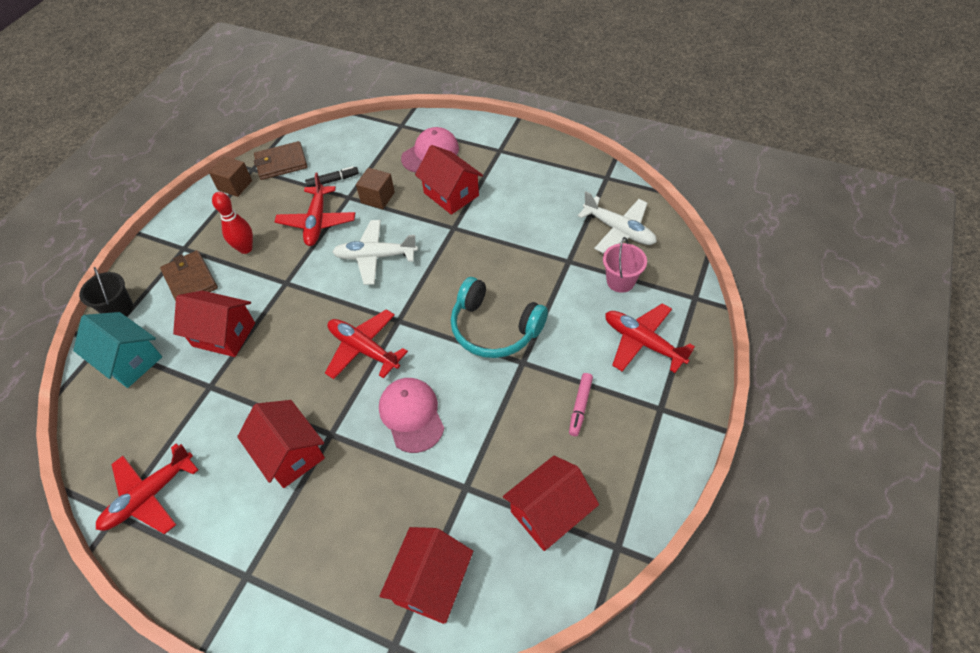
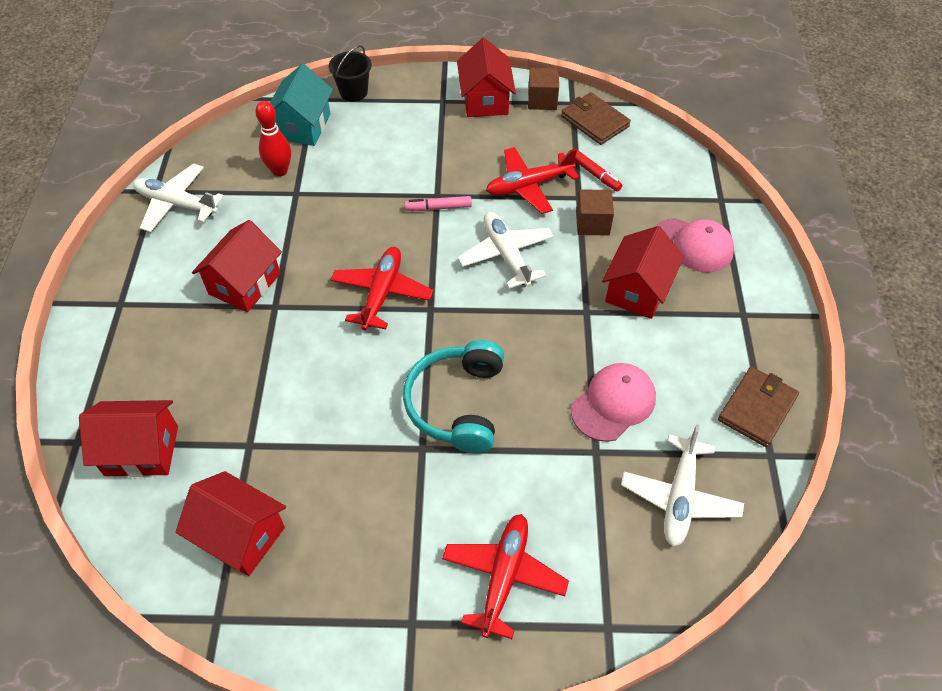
camera: 65 degrees right, 0 degrees up
(149, 496) = (177, 204): red plane -> white plane
(190, 280) = (407, 124): brown wallet -> brown wallet (757, 408)
(224, 334) = (355, 177): red house -> red house (485, 100)
(245, 248) = (464, 146): red bowling pin -> red bowling pin (280, 171)
(333, 180) = (595, 174): black marker -> red marker
(411, 415) = (317, 365): pink cap -> pink cap (613, 403)
(580, 406) = (383, 528): pink marker -> pink marker (438, 208)
(620, 281) = (591, 523): pink bucket -> none

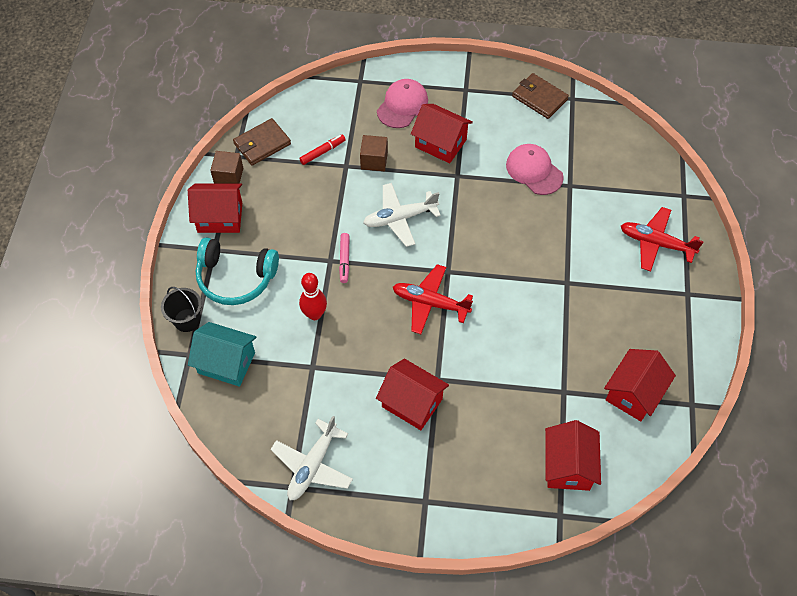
camera: 85 degrees left, 5 degrees up
(280, 171) = (283, 380): red bowling pin -> red bowling pin (314, 314)
(457, 404) = (532, 259): turquoise headphones -> turquoise headphones (236, 278)
(528, 186) = (329, 196): red plane -> none
(679, 497) = (601, 148): white plane -> none

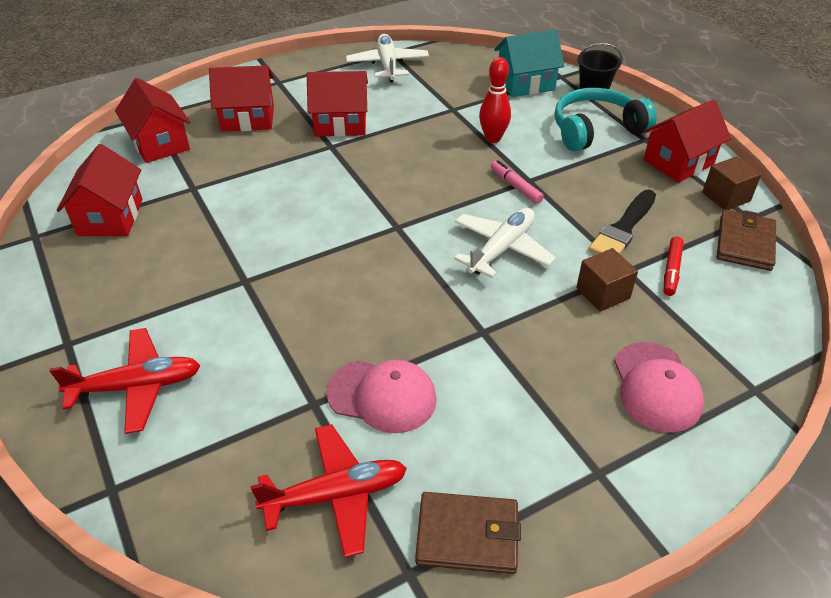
camera: 145 degrees right, 15 degrees down
(316, 191) = (623, 228): none -> black brush
(430, 303) = (390, 193): red plane -> red plane (336, 495)
(440, 143) = (546, 362): red house -> red house (248, 118)

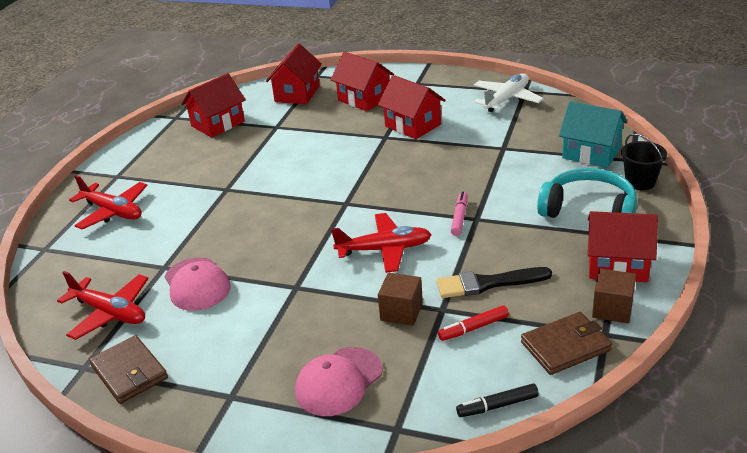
camera: 50 degrees right, 10 degrees down
(493, 138) = (498, 180): red bowling pin -> none
(502, 249) = (384, 250): white plane -> red plane
(780, 318) = (497, 406): none -> black marker

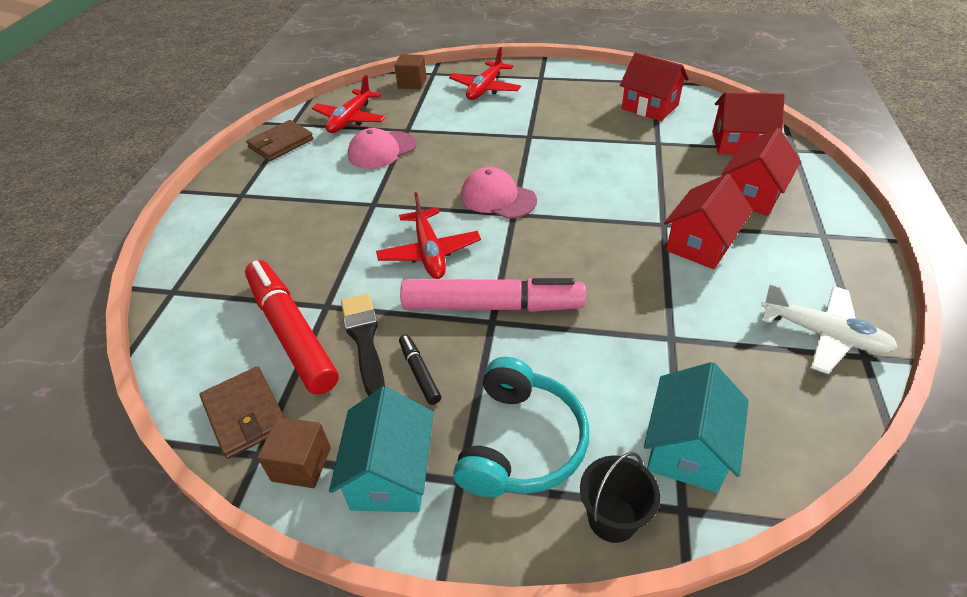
camera: 80 degrees right, 10 degrees up
(338, 381) = (240, 249): pink cap -> pink cap (498, 198)
(401, 312) = (326, 276): brown cube -> brown cube (412, 83)
(459, 218) = (492, 306): pink marker -> pink marker, size x2.27
(473, 328) = (291, 333): red marker -> red marker, size x2.27
(497, 406) = (175, 358): black marker -> black marker (419, 373)
(617, 265) = (390, 474): red house -> turquoise house

